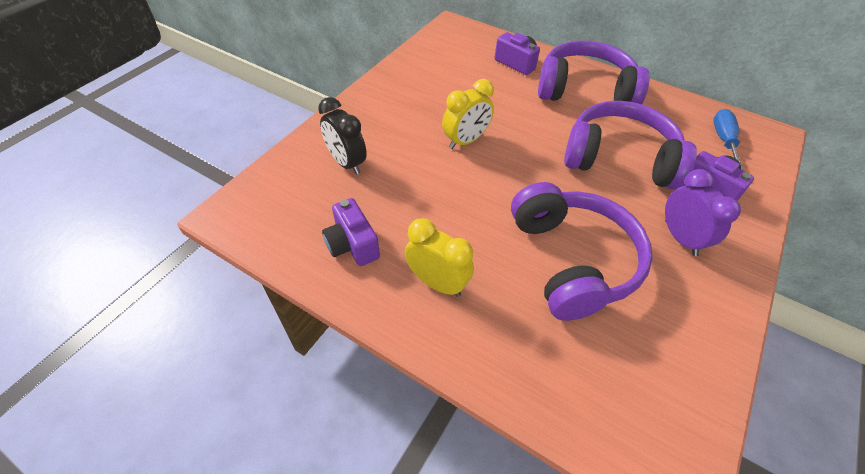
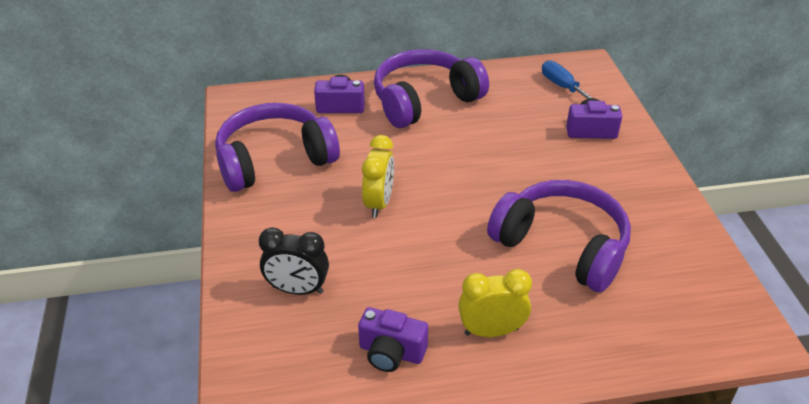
camera: 40 degrees left, 10 degrees down
(619, 159) = (511, 145): purple headphones -> purple headphones (274, 160)
(680, 238) = (609, 181): purple clock -> none

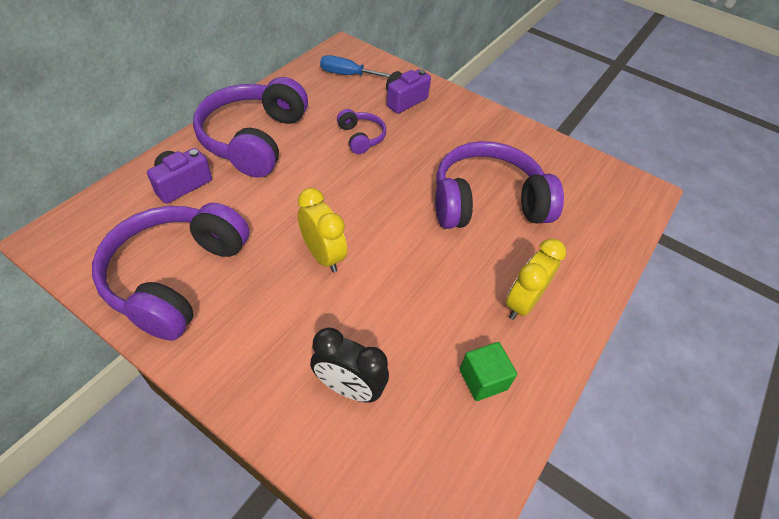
camera: 50 degrees left, 10 degrees up
(297, 289) = (349, 388): black clock -> black clock turned 60 degrees clockwise
(391, 352) = (483, 379): purple camera -> green cube
(512, 140) = (361, 137): none -> purple headphones

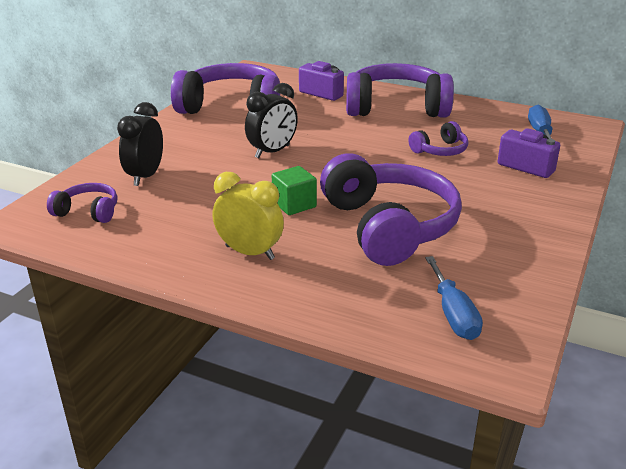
camera: 85 degrees right, 20 degrees down
(323, 255) = (272, 152): yellow clock -> black clock
(427, 455) = (88, 212): none -> purple headphones
(483, 379) = (157, 233): green cube -> green cube (294, 204)
(601, 198) = (453, 314): none -> blue screwdriver

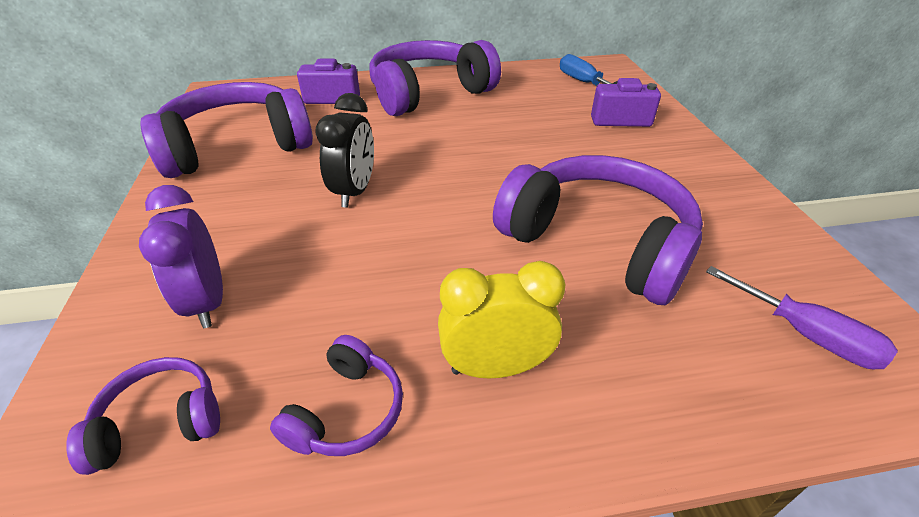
camera: 35 degrees left, 10 degrees up
(145, 176) = (207, 302): black clock -> purple clock
(294, 204) = (464, 258): green cube -> none
(440, 150) = (527, 128): purple headphones -> purple headphones (347, 411)
(453, 314) = (806, 335): blue screwdriver -> purple screwdriver

